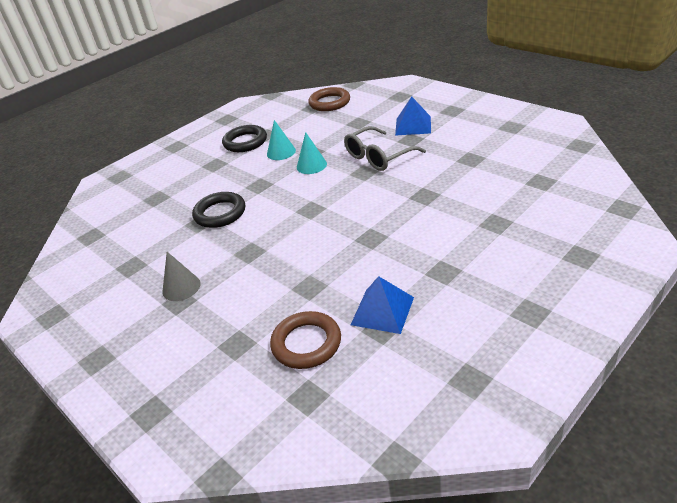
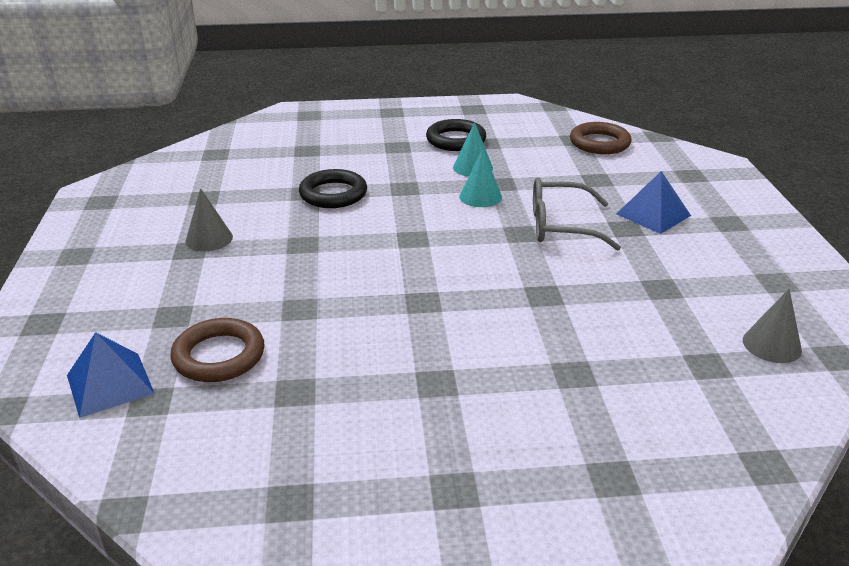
camera: 35 degrees right, 5 degrees down
(382, 310) = (322, 376): blue pyramid -> blue pyramid (110, 384)
(551, 156) = (771, 345): none -> grey cone

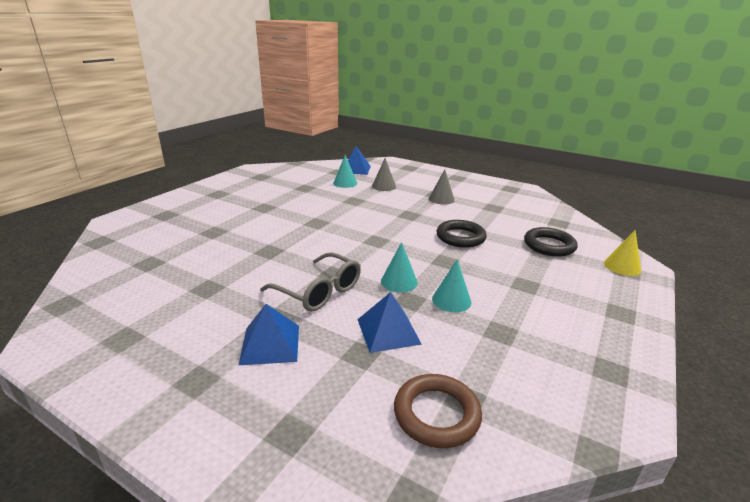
camera: 125 degrees right, 5 degrees down
(219, 356) = (345, 183): brown ring -> turquoise cone
(302, 117) = (622, 266): none -> yellow cone
(456, 140) = (519, 317): black ring -> black ring (549, 245)
(556, 178) = (388, 331): none -> blue pyramid
(560, 226) = (319, 291): grey glasses -> grey glasses turned 90 degrees clockwise
(771, 345) = (112, 290): grey cone -> grey cone (383, 186)

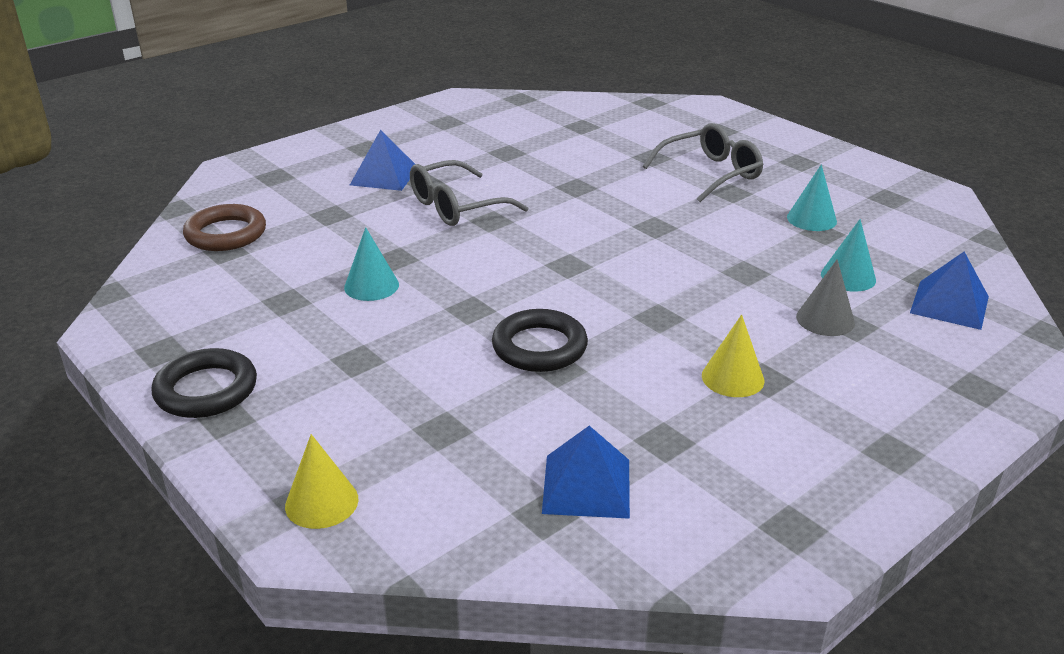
camera: 110 degrees right, 5 degrees up
(239, 213) = (711, 173): none -> grey glasses
(388, 331) = (350, 233): blue pyramid -> blue pyramid (586, 486)
(399, 282) = (440, 259): turquoise cone -> turquoise cone (811, 219)
(441, 199) = (732, 378): grey cone -> yellow cone
(549, 245) = (452, 443): black ring -> black ring (206, 390)

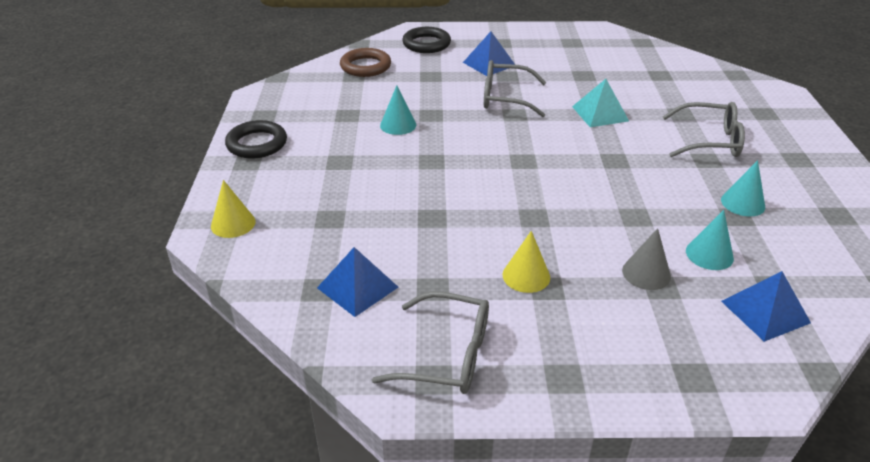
camera: 40 degrees right, 5 degrees up
(539, 347) = (438, 200): black ring -> black ring (426, 44)
(578, 185) = (600, 113): none -> turquoise pyramid
(773, 497) = (448, 355): none -> grey glasses

